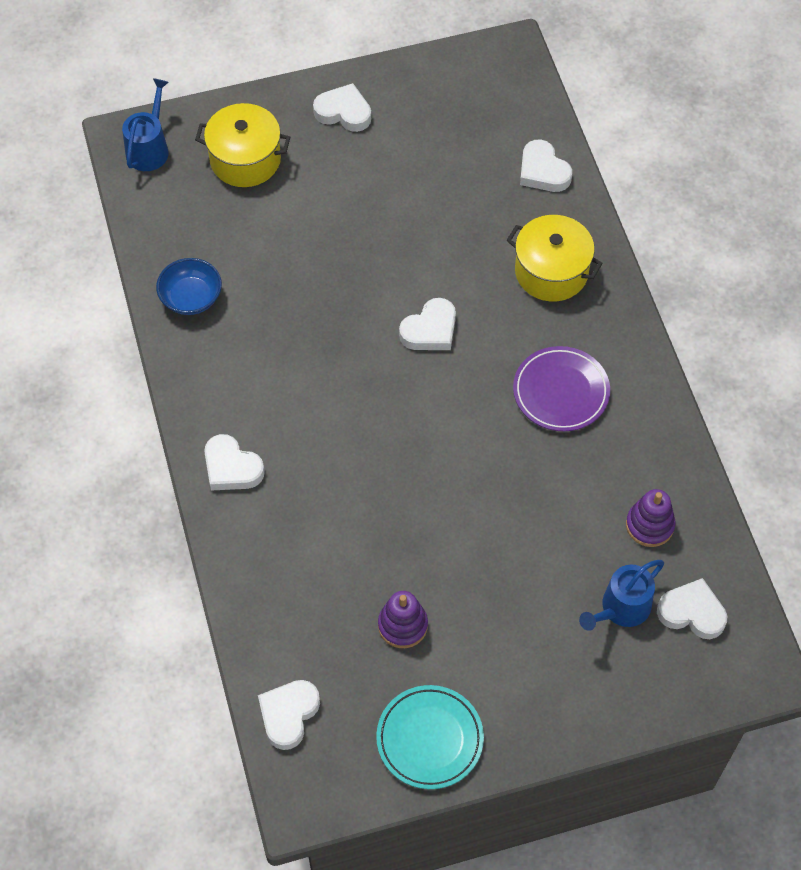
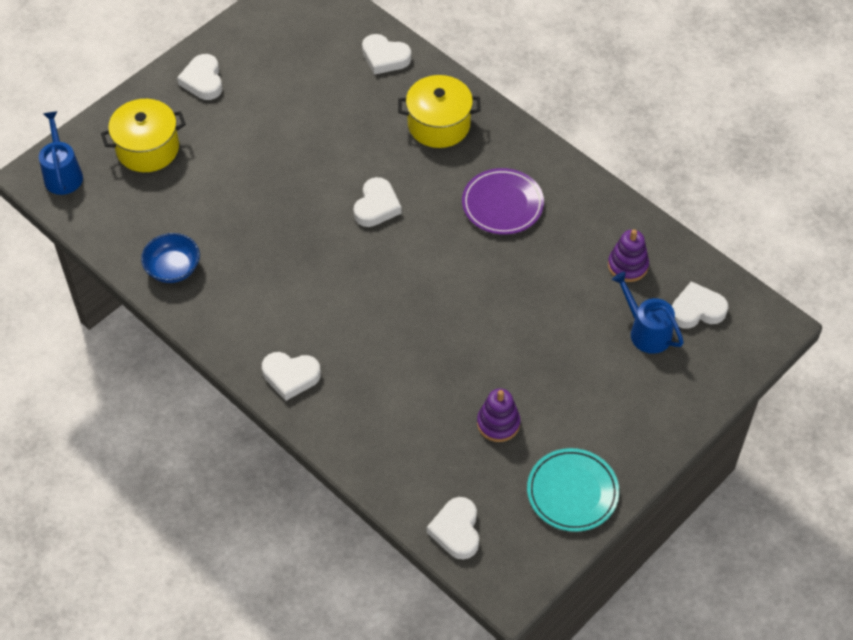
camera: 30 degrees left, 5 degrees down
(343, 112) = (203, 81): white heart -> white heart turned 90 degrees counterclockwise
(621, 608) = (646, 332): blue watering can -> blue watering can turned 120 degrees clockwise

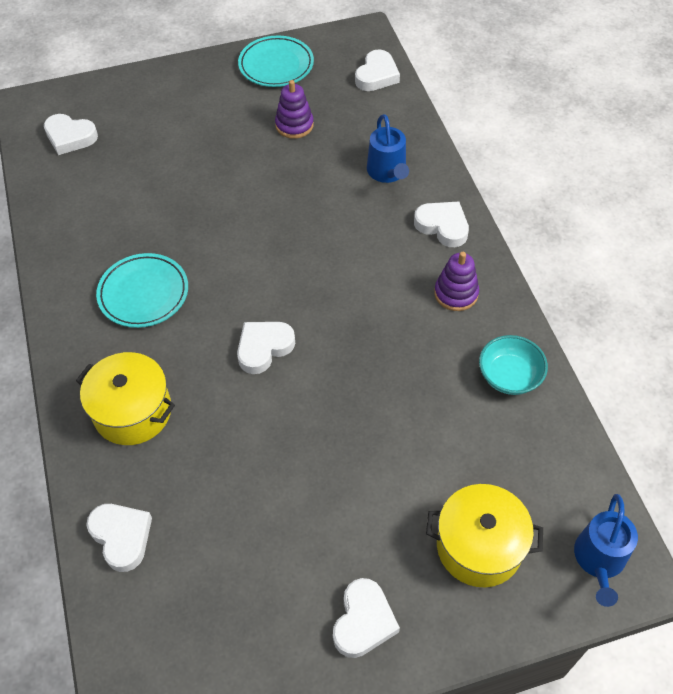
camera: 150 degrees left, 0 degrees up
(173, 268) = (509, 376): blue bowl -> turquoise bowl
(502, 204) = (143, 293): purple plate -> turquoise plate
(627, 265) = (88, 192): purple stacking toy -> purple stacking toy (456, 293)
(646, 332) = (124, 138): blue watering can -> blue watering can (387, 172)

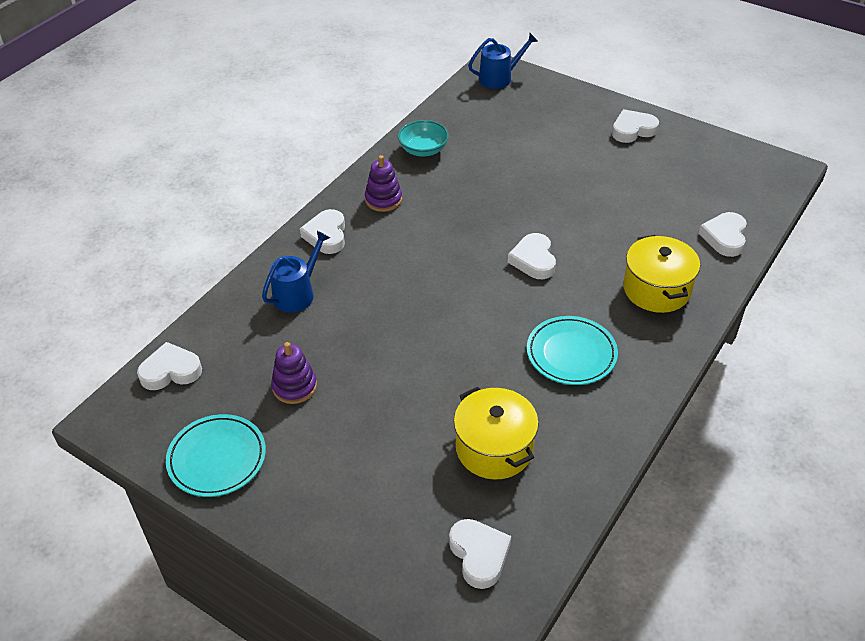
camera: 130 degrees left, 10 degrees down
(264, 348) = (533, 260): white heart -> white heart turned 75 degrees clockwise
(479, 546) = (543, 114): yellow pot -> yellow pot (494, 448)

